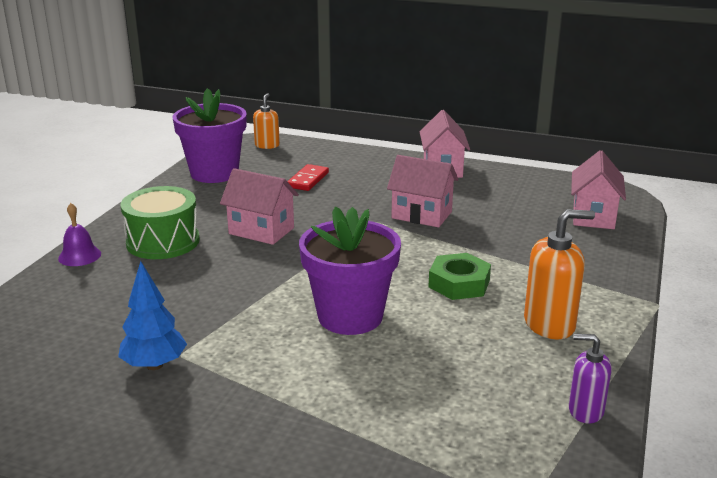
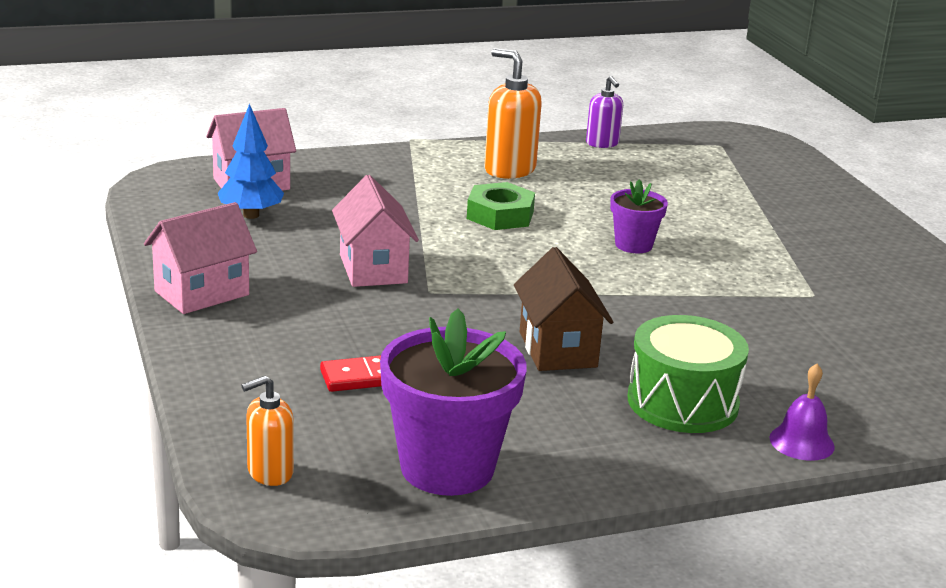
camera: 130 degrees left, 0 degrees up
(154, 365) = (844, 300): blue tree -> blue tree (251, 215)
(261, 231) = (557, 349): pink house -> brown house
(350, 316) = (633, 245): purple flower pot -> purple flower pot, size x0.53

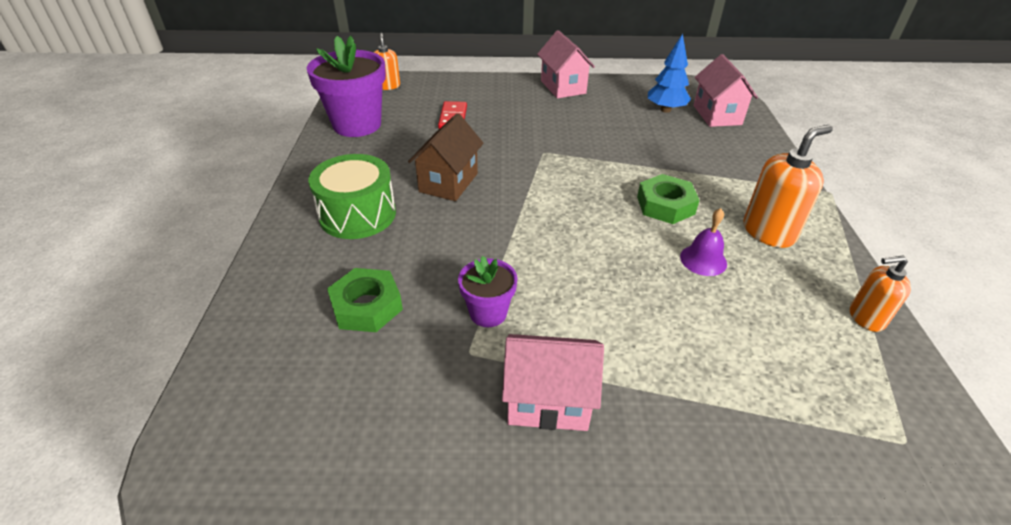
camera: 110 degrees right, 15 degrees up
(373, 269) = (580, 138): pink house -> pink house (548, 401)
(557, 349) = (448, 182): brown house -> brown house turned 75 degrees counterclockwise
(602, 143) = (866, 318): purple soap dispenser -> orange soap dispenser
(633, 245) = (600, 263): purple flower pot -> purple flower pot (488, 313)
(801, 442) = (277, 250): purple bell -> purple bell (703, 260)
(818, 358) = (367, 306): none -> green nut

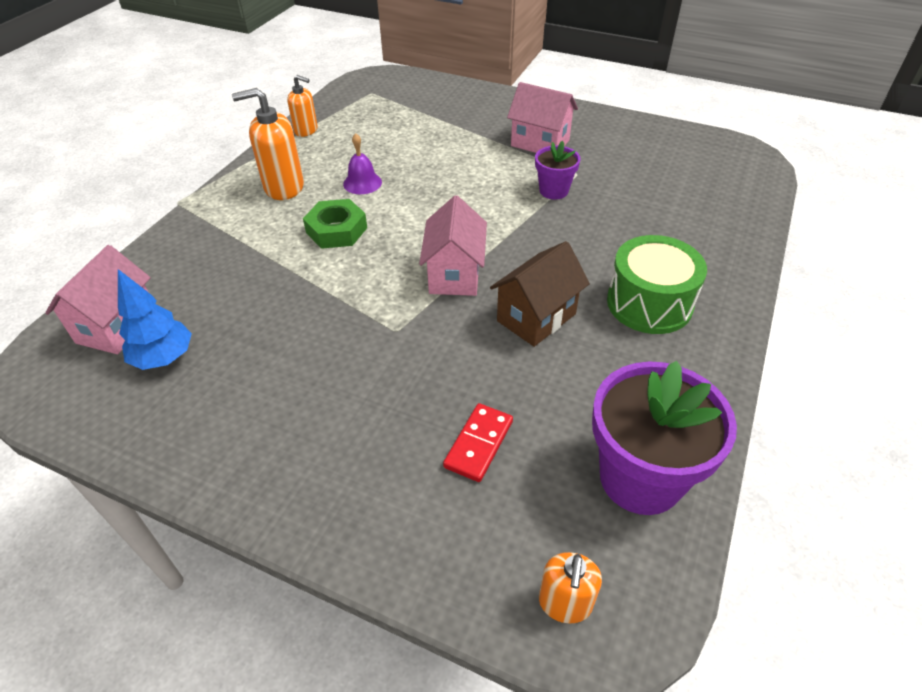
camera: 155 degrees left, 5 degrees up
(367, 306) = (646, 217): green nut -> none
(563, 87) = (245, 471): pink house -> pink house (454, 274)

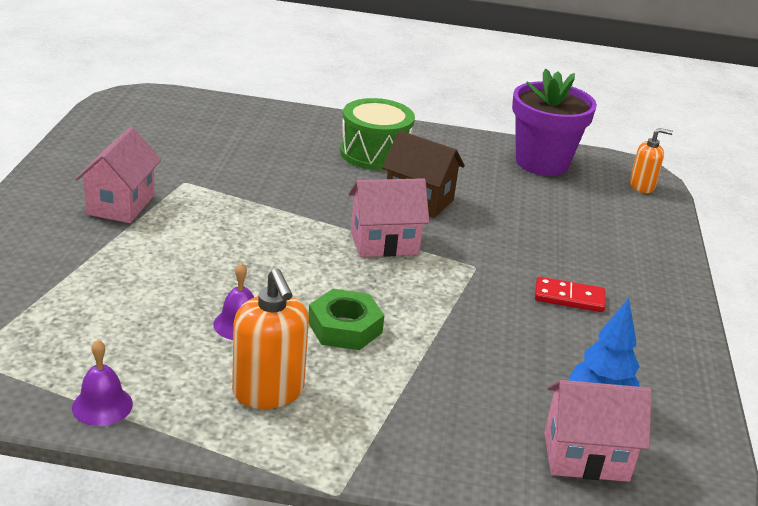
camera: 110 degrees left, 15 degrees down
(306, 130) = (102, 405): orange soap dispenser -> purple bell
(479, 444) = (561, 218): red domino -> red domino (569, 297)
(553, 191) = (222, 195): purple flower pot -> none

